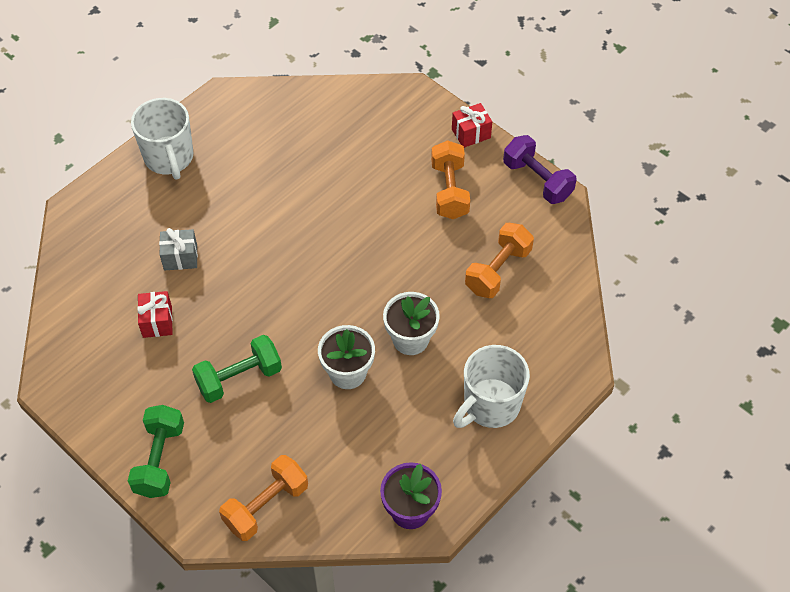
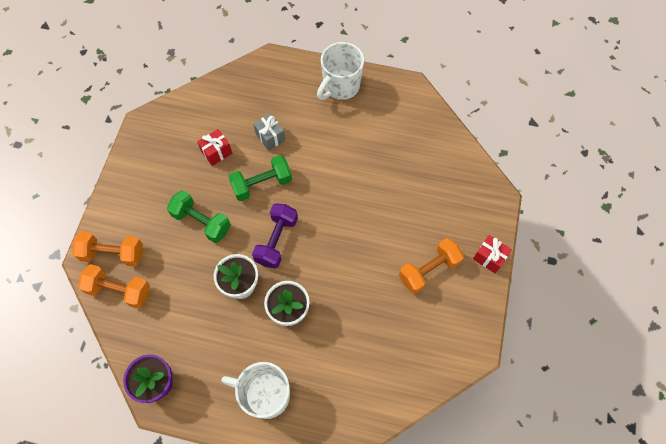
camera: 60 degrees right, 10 degrees up
(159, 460) = (122, 211): green dumbbell -> green dumbbell (262, 184)
(498, 270) = (381, 340): orange dumbbell -> orange dumbbell (113, 253)
(537, 180) = (479, 327): purple dumbbell -> purple dumbbell (276, 240)

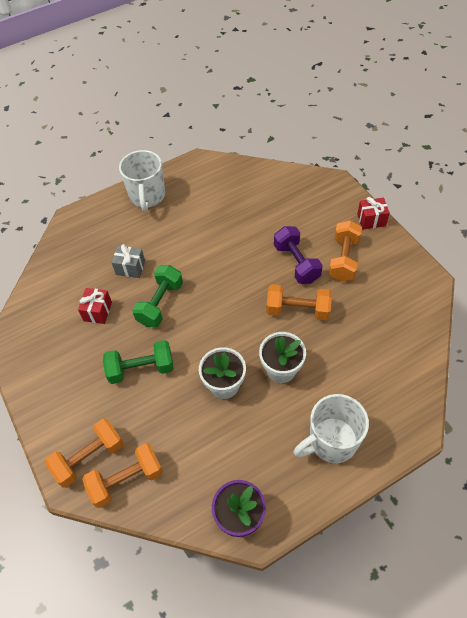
camera: 40 degrees left, 10 degrees down
(276, 240) = (216, 331): purple dumbbell -> purple dumbbell (296, 263)
(349, 278) = (298, 310): none -> orange dumbbell

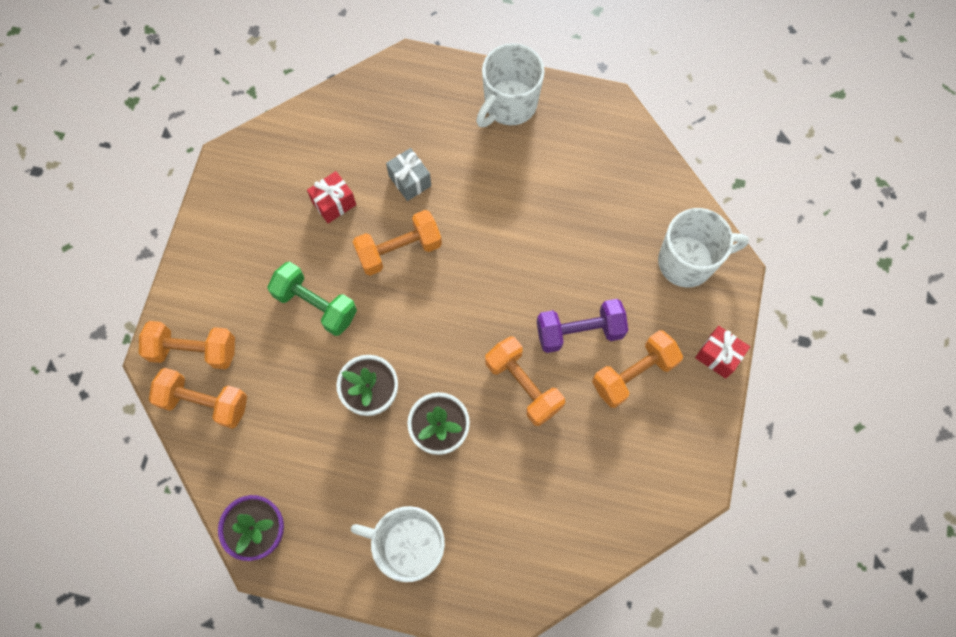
camera: 40 degrees right, 15 degrees up
(160, 303) = (399, 250): green dumbbell -> orange dumbbell
(296, 263) = (579, 331): purple dumbbell -> purple dumbbell turned 60 degrees clockwise
(311, 194) = (687, 262): none -> white mug

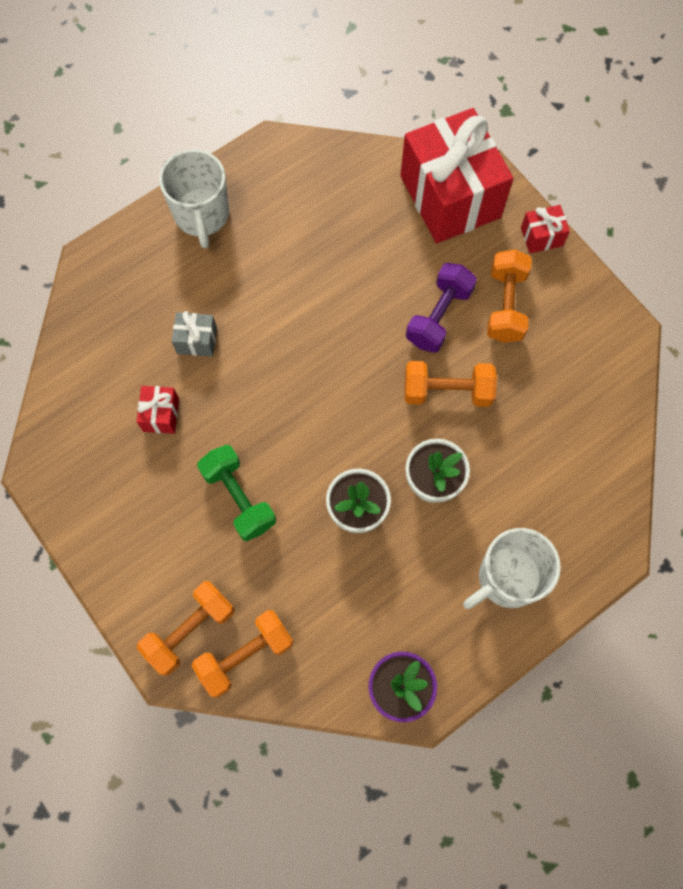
camera: 50 degrees left, 0 degrees up
(316, 305) = (239, 498): green dumbbell -> green dumbbell turned 75 degrees clockwise
(399, 250) = (250, 395): orange dumbbell -> none
(687, 262) = (450, 197): white mug -> red gift

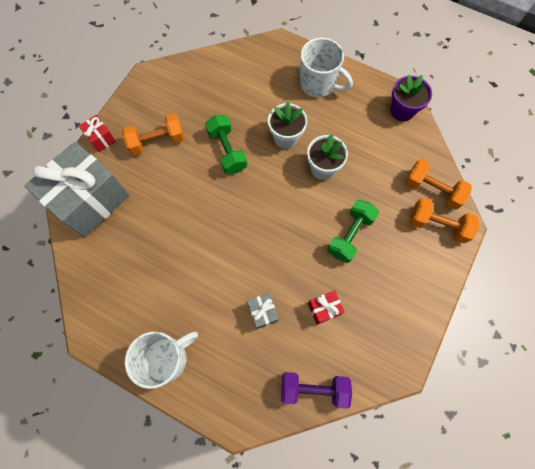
camera: 115 degrees left, 0 degrees up
(439, 316) = (180, 174): purple dumbbell -> purple dumbbell (313, 388)
(447, 391) = (227, 151): orange dumbbell -> green dumbbell
(450, 197) = (90, 200): red gift -> grey gift

